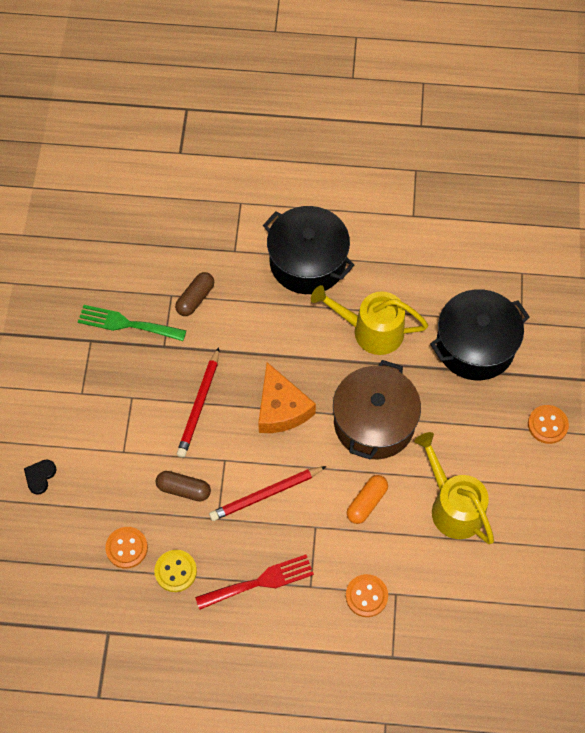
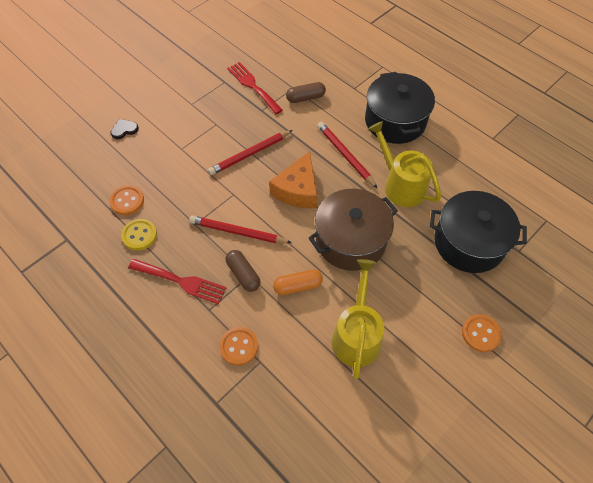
camera: 40 degrees right, 5 degrees down
(127, 324) = (253, 86): green fork -> red fork
(183, 489) = (193, 193): brown capsule -> brown capsule (243, 274)
(293, 336) = (345, 155): none -> red pencil

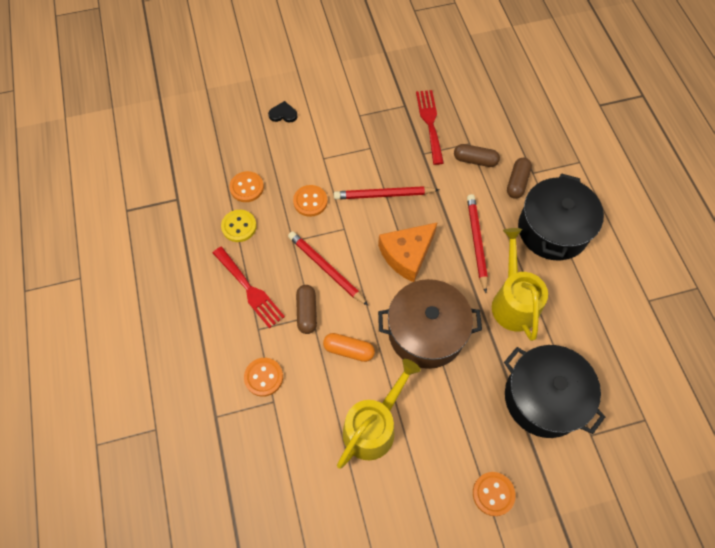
camera: 30 degrees right, 5 degrees up
(191, 186) = (310, 201): none -> orange button
(347, 100) = (517, 182): none -> brown capsule

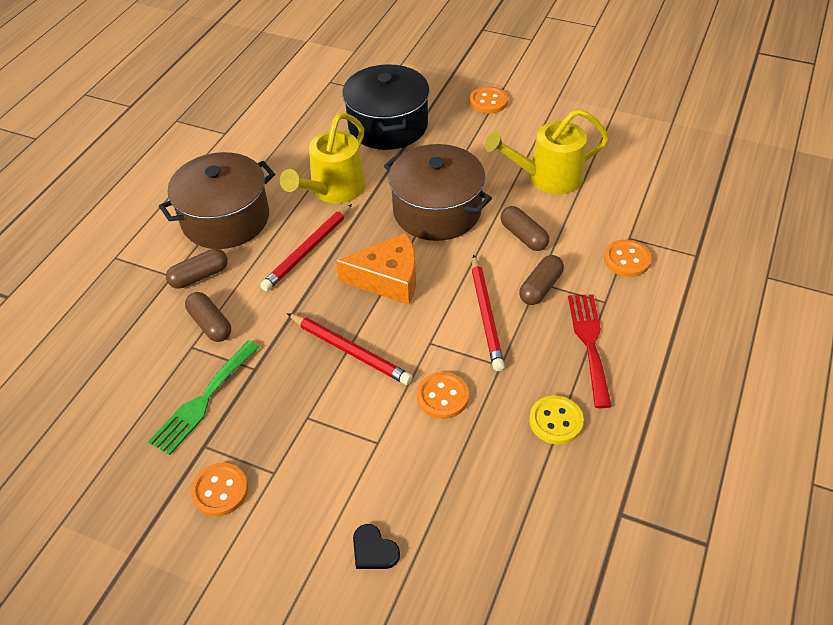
camera: 140 degrees left, 15 degrees down
(247, 187) = (510, 467): orange button -> orange button (220, 490)
(349, 350) = (523, 236): orange capsule -> brown capsule
(430, 123) = (203, 400): red fork -> green fork
(553, 230) = (225, 219): black pot -> brown pot

